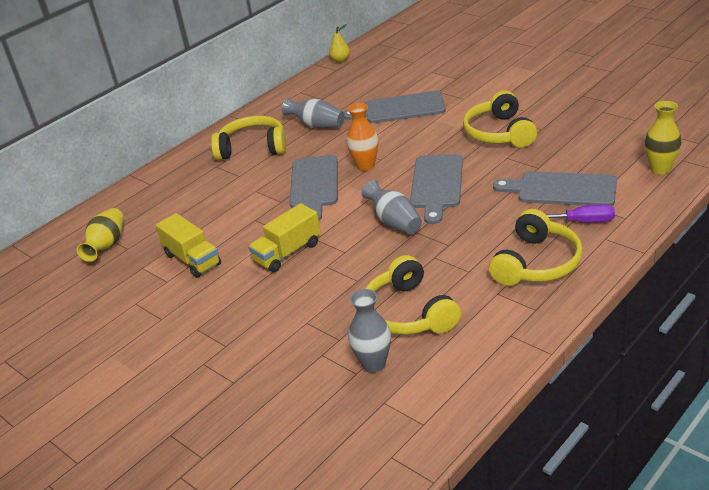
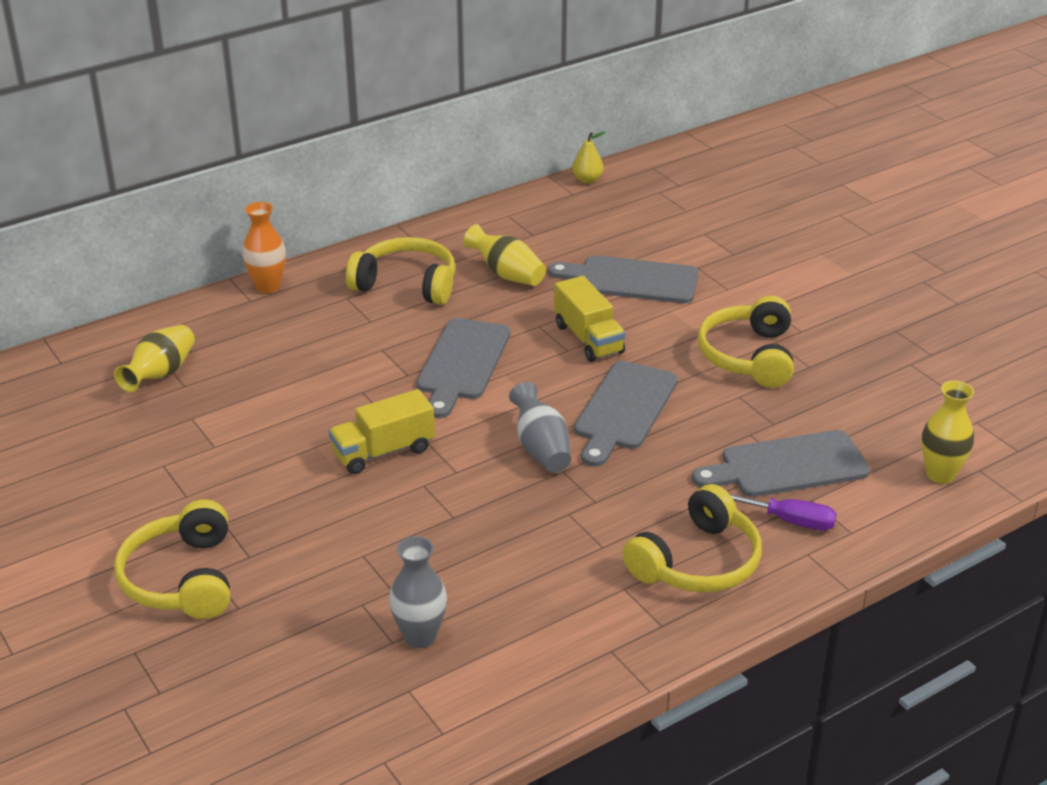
camera: 10 degrees right, 0 degrees up
(192, 260) = (259, 426): yellow truck -> yellow truck (588, 339)
(317, 125) = (507, 274): grey vase -> yellow vase
(365, 166) = (543, 354): orange vase -> orange vase (268, 286)
(409, 313) = (497, 581): yellow headphones -> yellow headphones (182, 578)
(561, 190) = (787, 466): grey cutting board -> grey cutting board turned 45 degrees counterclockwise

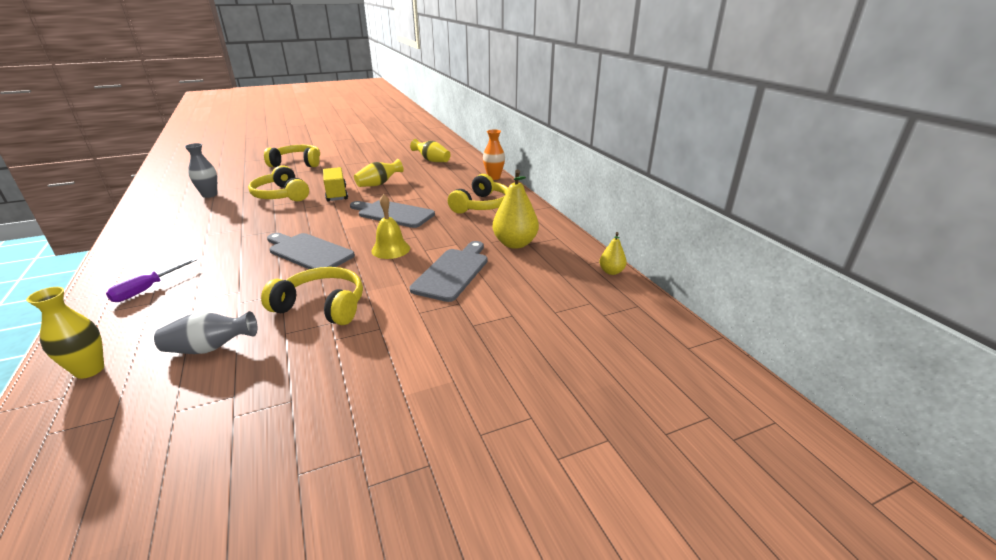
camera: 100 degrees right, 5 degrees down
(507, 274) = (480, 231): yellow vase -> yellow vase (379, 184)
(537, 244) = (515, 244): none -> yellow pear
(541, 448) = (300, 227): grey vase -> grey vase (210, 348)
(588, 339) = (390, 249): yellow truck -> yellow bell
(697, 562) = (158, 256): yellow headphones -> yellow headphones (281, 195)
(787, 466) = (191, 299): grey cutting board -> none

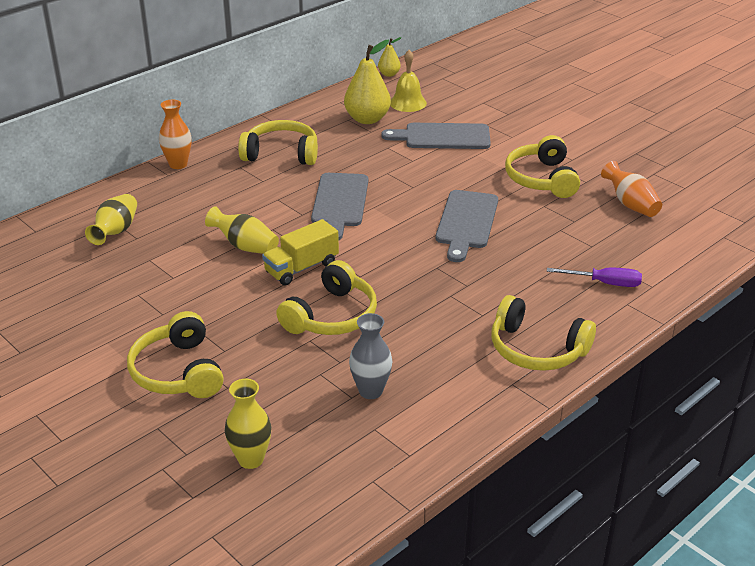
camera: 110 degrees left, 5 degrees up
(89, 370) = (699, 242): yellow vase -> yellow vase (251, 459)
(146, 243) = (536, 349): none -> yellow headphones
(210, 348) = (630, 204): grey vase -> orange vase
(390, 249) = (425, 178): yellow bell -> yellow bell (408, 103)

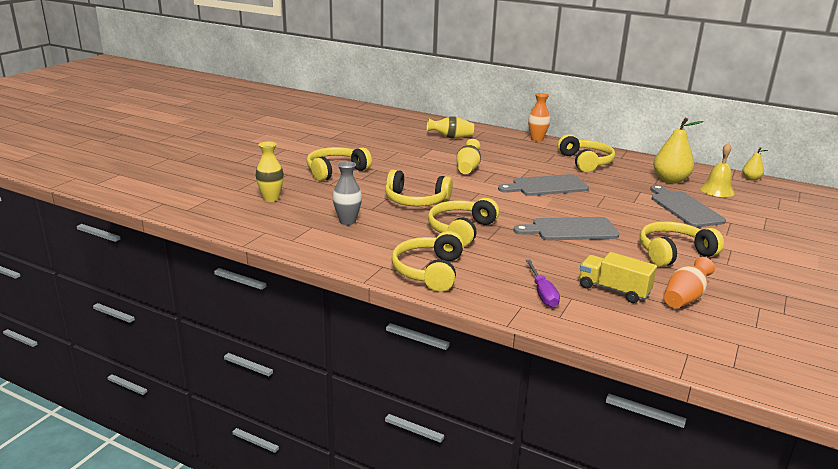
camera: 70 degrees right, 10 degrees down
(301, 268) = (459, 186): yellow truck -> yellow truck (613, 290)
(437, 299) = (461, 230): none -> yellow headphones

